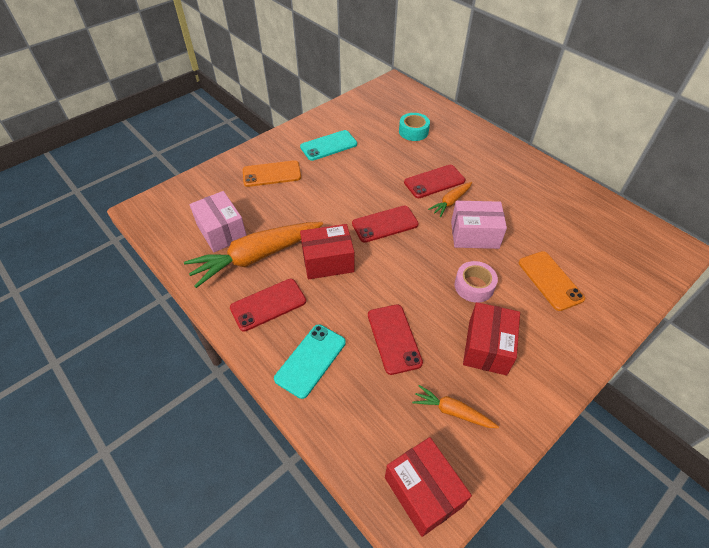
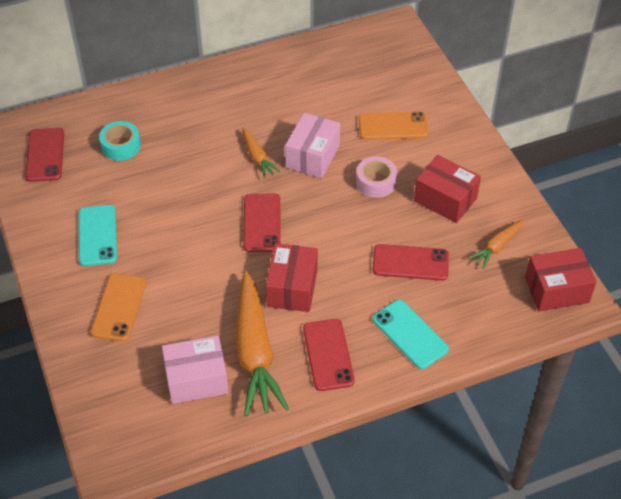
camera: 70 degrees left, 0 degrees up
(434, 181) = (219, 159): red phone -> red phone (45, 155)

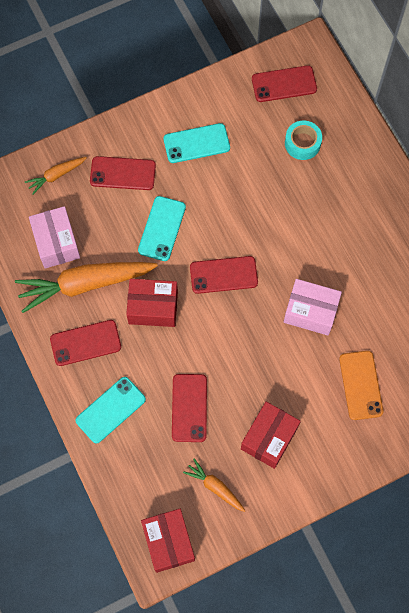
camera: 85 degrees right, 20 degrees up
(118, 307) = (123, 173): orange phone -> red phone
(197, 274) = (162, 228): none -> turquoise phone
(257, 157) = (303, 262): orange carrot -> orange carrot (56, 175)
(376, 182) = (284, 372): pink tape -> none

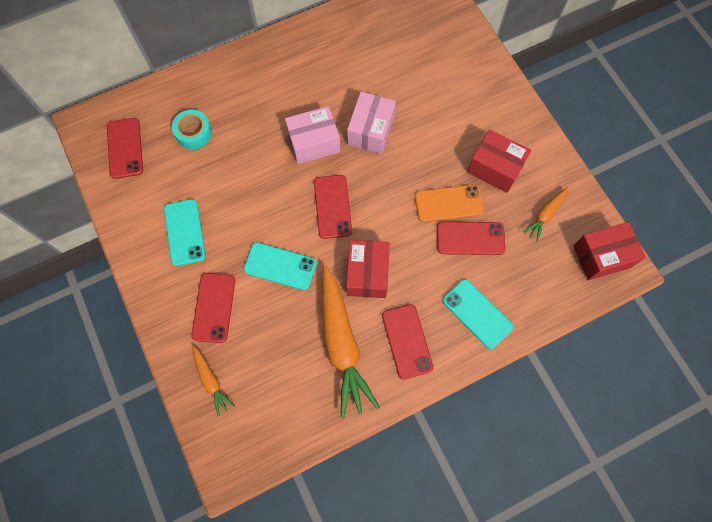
camera: 90 degrees left, 0 degrees up
(56, 243) = (293, 377): pink box -> pink box (314, 143)
(360, 385) = (440, 92): orange phone -> orange phone (449, 203)

